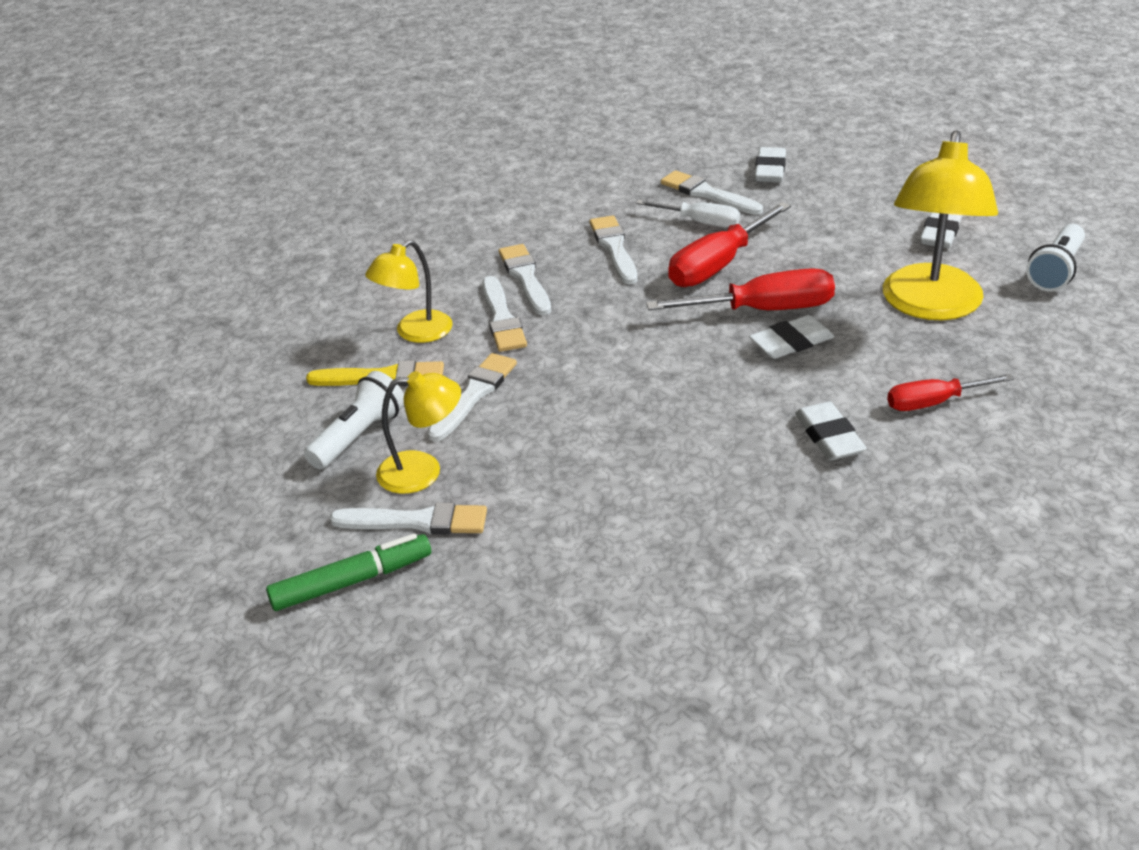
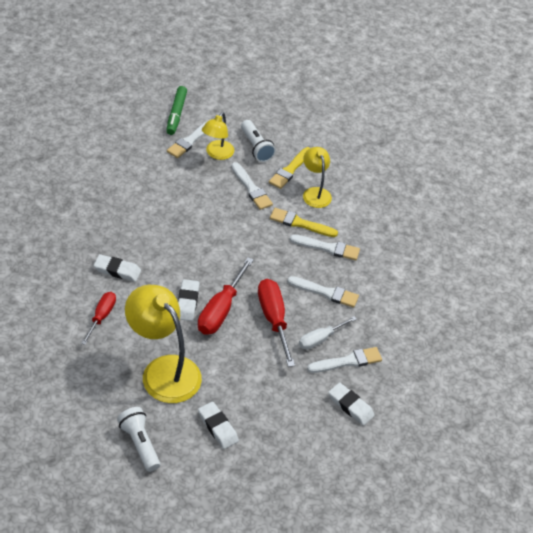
camera: 115 degrees right, 10 degrees up
(502, 319) = (300, 223): white brush -> yellow brush

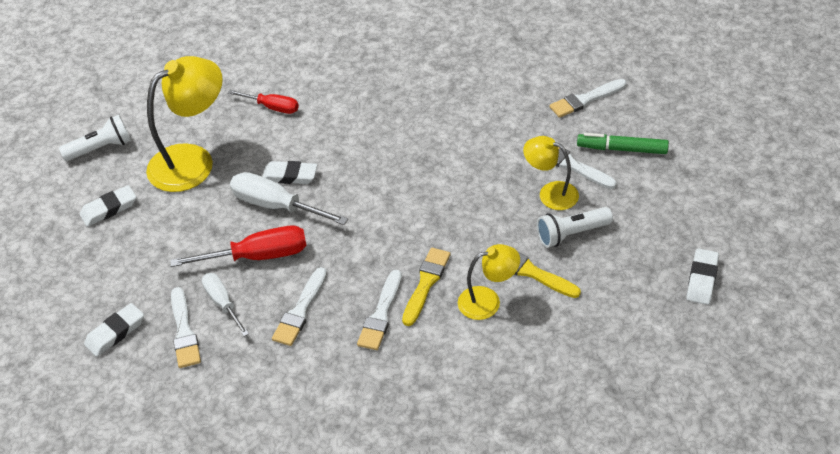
camera: 100 degrees right, 0 degrees up
(117, 270) = (340, 114): white eraser -> white eraser (702, 279)
(221, 310) = (276, 206): red screwdriver -> white screwdriver
(251, 188) = (488, 230): white brush -> white brush (585, 99)

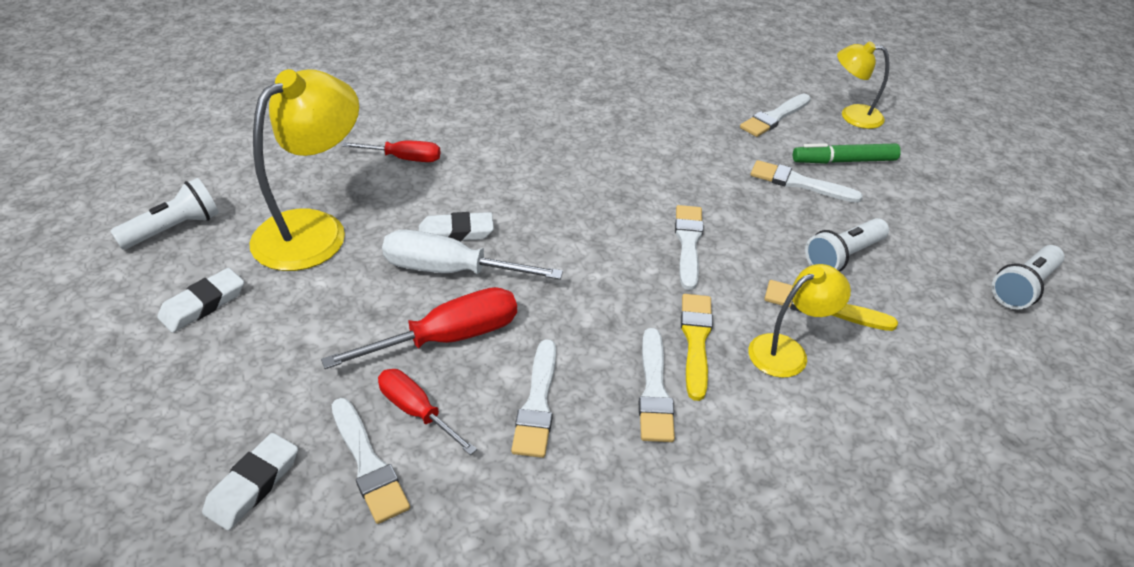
camera: 20 degrees left, 5 degrees down
(223, 303) = (417, 411): white screwdriver -> red screwdriver
(457, 207) = (688, 243): none -> white brush
(550, 193) = (792, 215): yellow lamp -> yellow lamp (852, 116)
(702, 279) = (1023, 287): white eraser -> white flashlight

